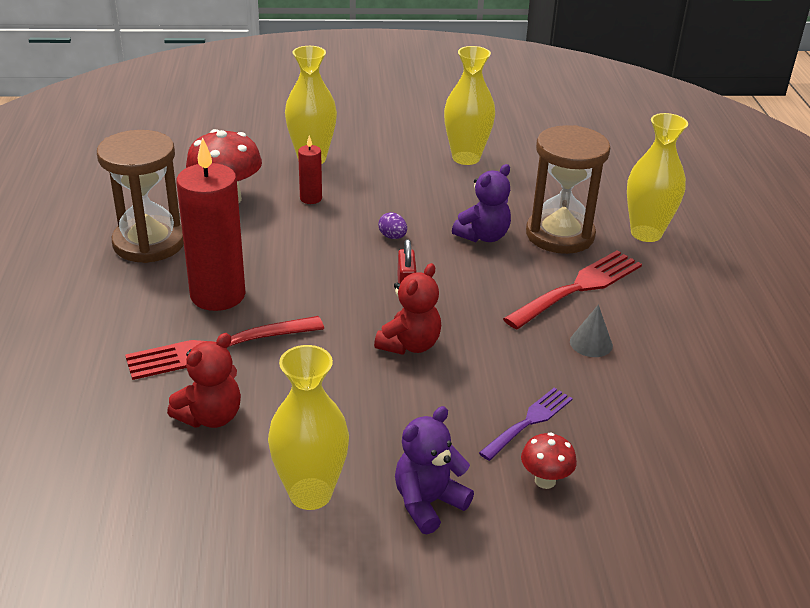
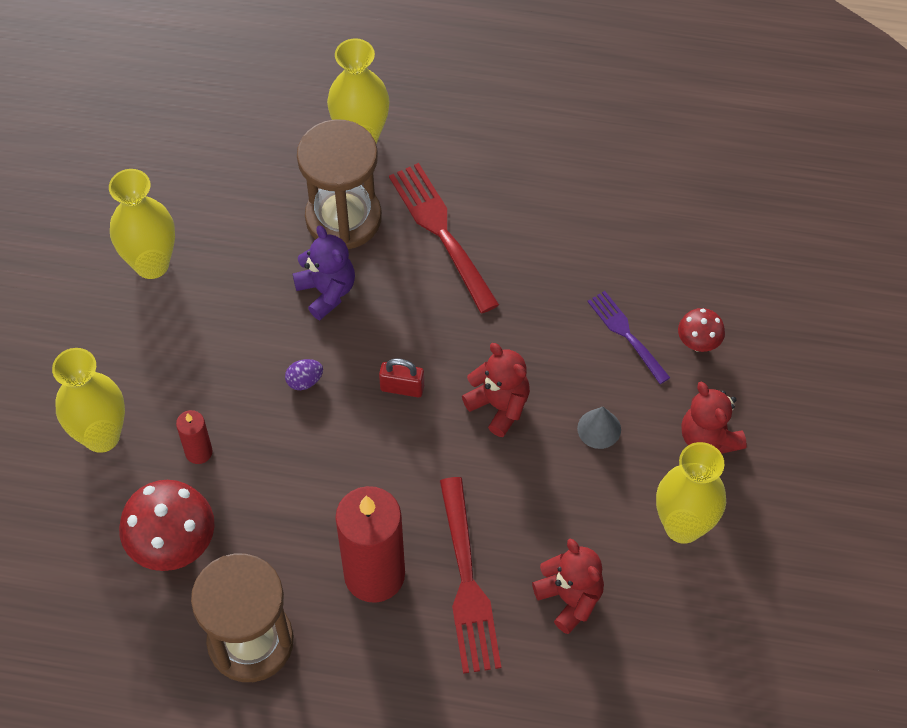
camera: 75 degrees left, 25 degrees up
(428, 503) = (708, 437): purple teddy bear -> red teddy bear
(591, 343) = (530, 250): grey cone -> grey cone (599, 429)

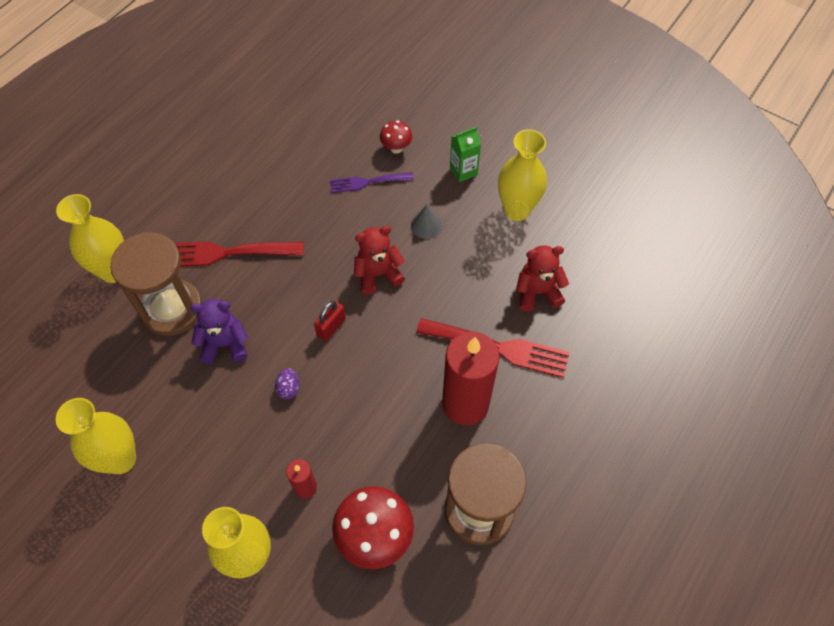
camera: 65 degrees left, 0 degrees up
(708, 437) = (463, 171): red teddy bear -> green carton

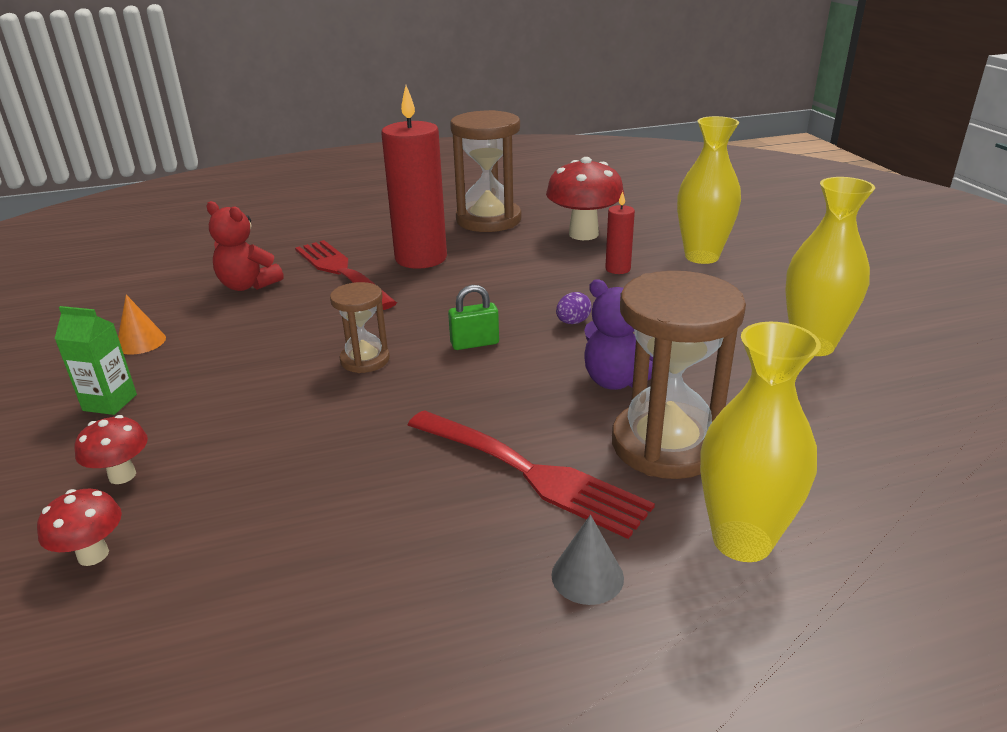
camera: 140 degrees left, 30 degrees down
(331, 327) = (474, 343): red padlock -> green padlock
(356, 121) = (93, 555): none -> red mushroom
(367, 182) = (229, 454): purple fork -> none
(378, 274) = (365, 360): red teddy bear -> brown hourglass
(426, 225) = (246, 374): grey cone -> grey cone (587, 576)
(517, 210) = (141, 342): yellow vase -> orange cone

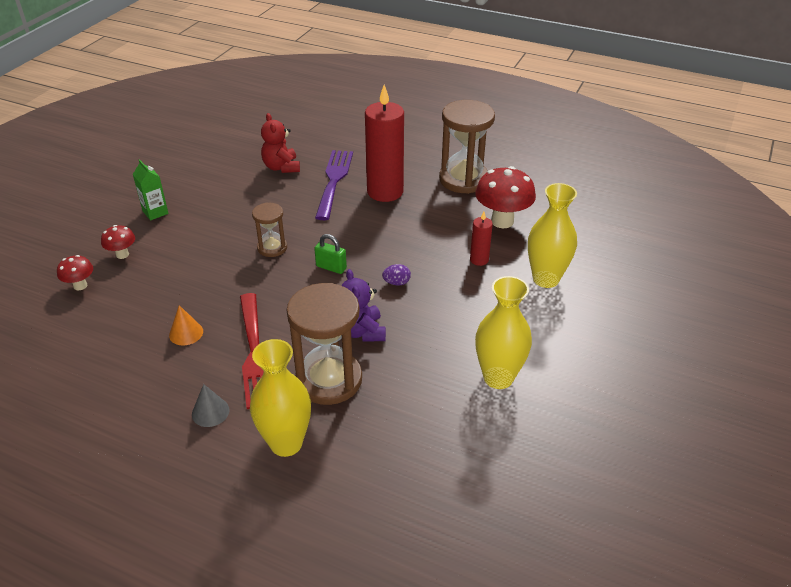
camera: 40 degrees right, 10 degrees up
(141, 342) = (200, 182): orange cone -> orange cone (186, 333)
(341, 272) = (334, 181): red fork -> purple fork

